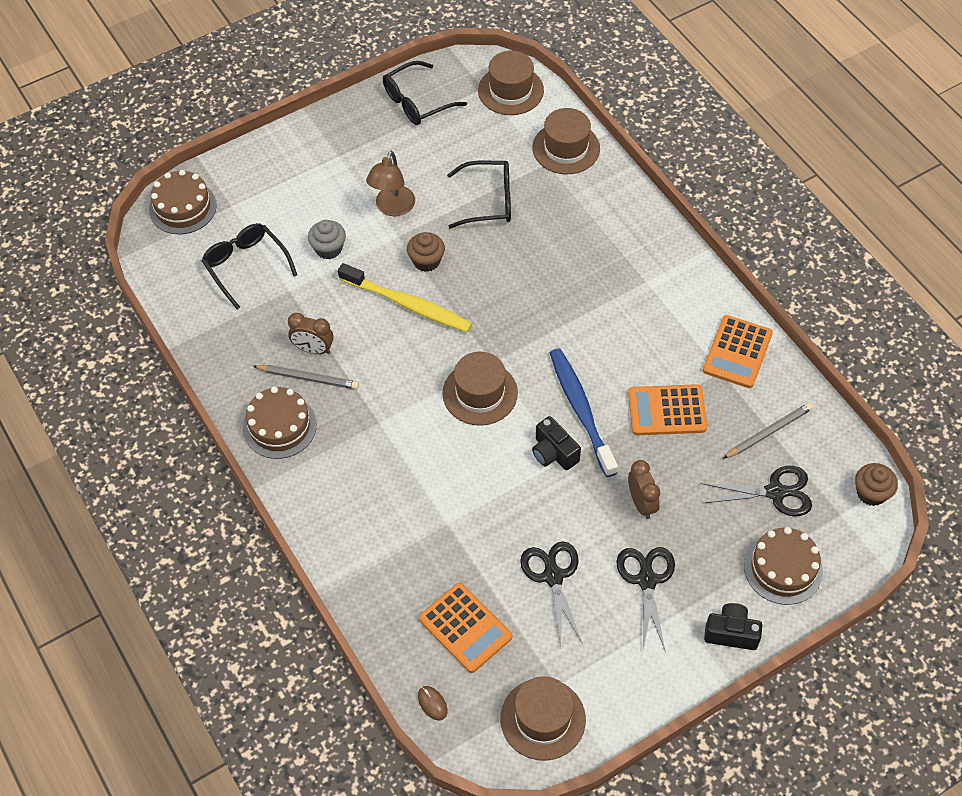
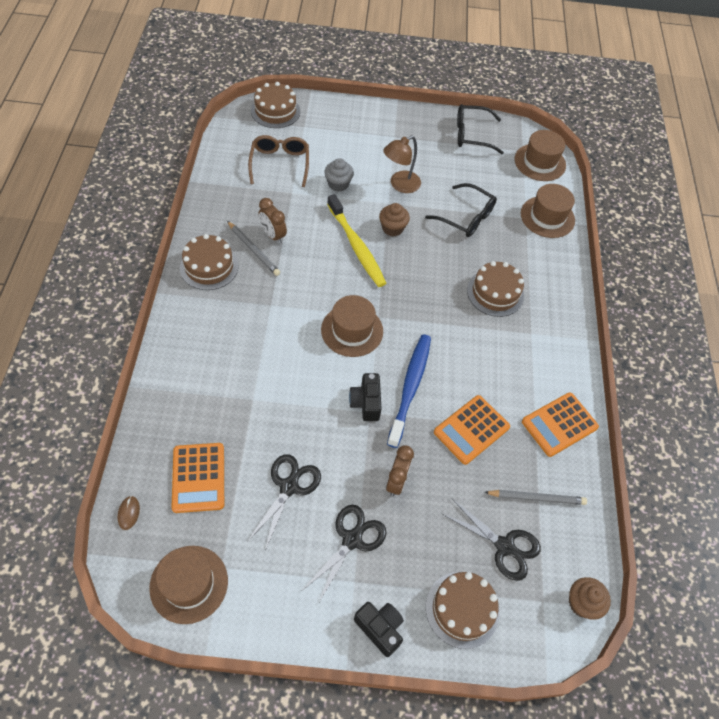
camera: 30 degrees right, 0 degrees up
(246, 266) = (280, 164): black glasses -> brown glasses
(581, 263) = (495, 293): none -> brown cake
(667, 411) = (471, 430): orange calculator -> orange calculator turned 75 degrees counterclockwise

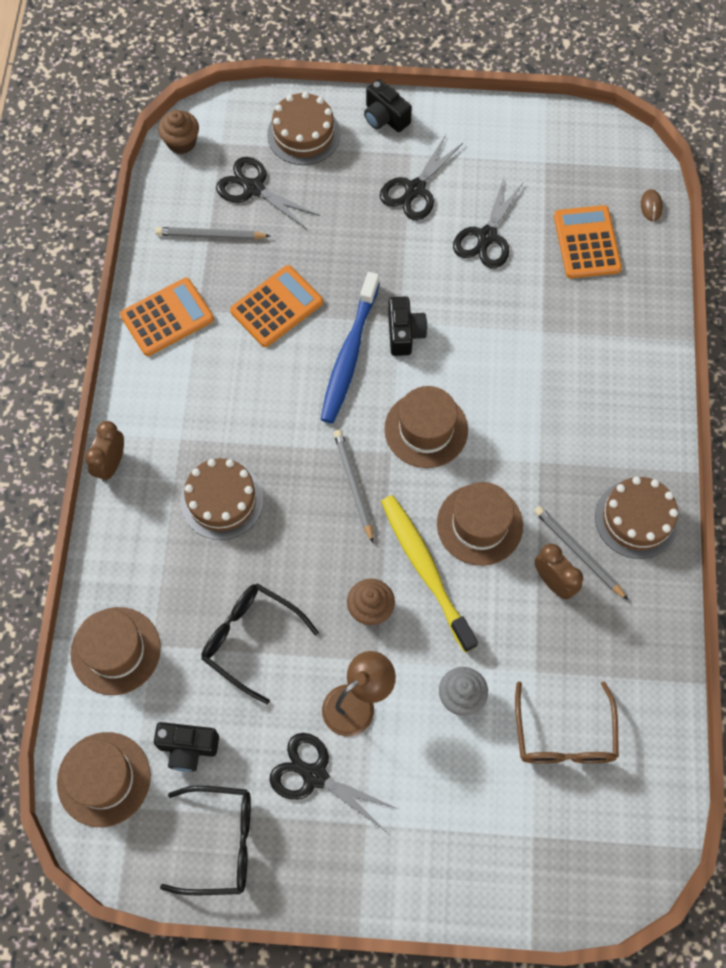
camera: 175 degrees left, 10 degrees up
(189, 584) = (574, 147): brown hat -> brown hat (479, 524)
(275, 111) = (591, 875): brown cake -> none
(396, 481) = (367, 247): brown clock -> brown clock (111, 464)
(404, 297) = (353, 485): none -> grey pencil
(423, 156) = (314, 775): none -> black scissors
(496, 172) = (188, 748): none -> black camera

